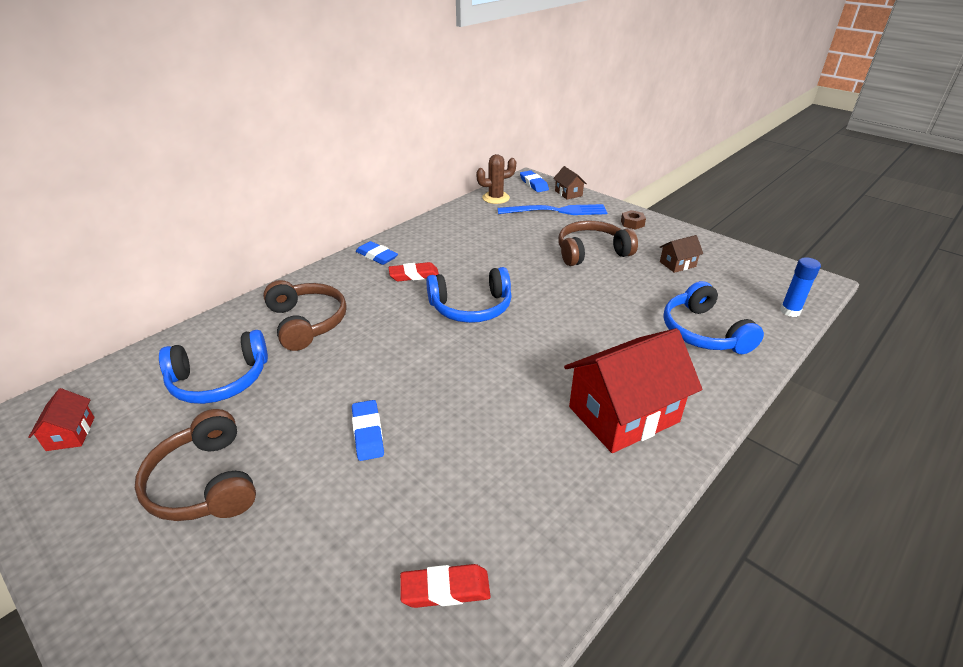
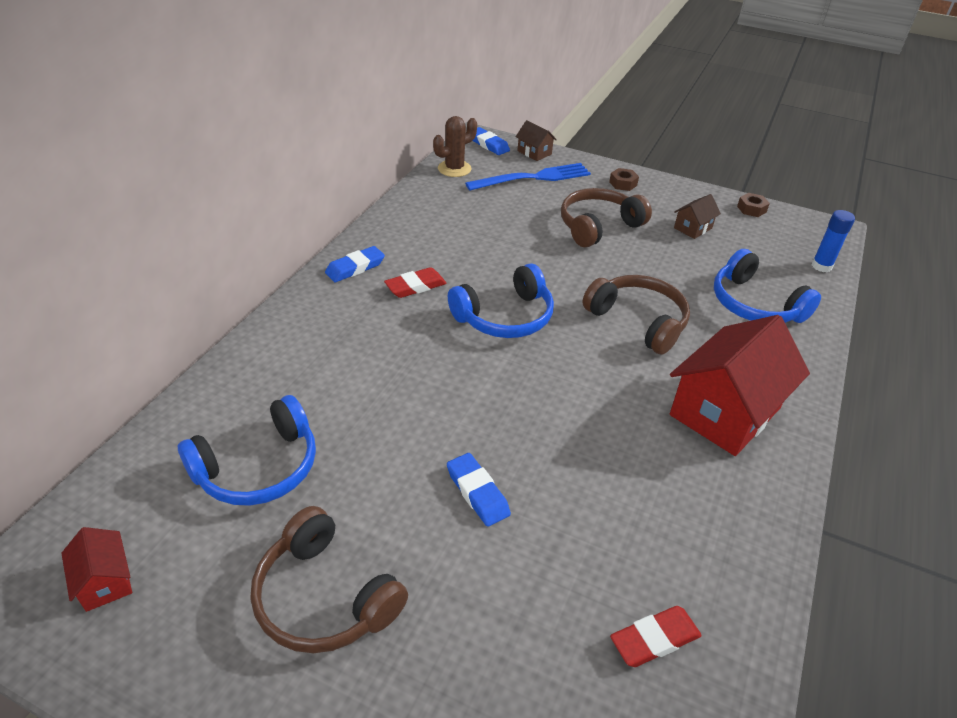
camera: 20 degrees left, 5 degrees up
(307, 322) = (322, 371): brown headphones -> brown headphones (638, 321)
(377, 256) = (355, 268): blue eraser -> blue eraser turned 60 degrees counterclockwise
(743, 256) = (751, 209): none -> brown nut

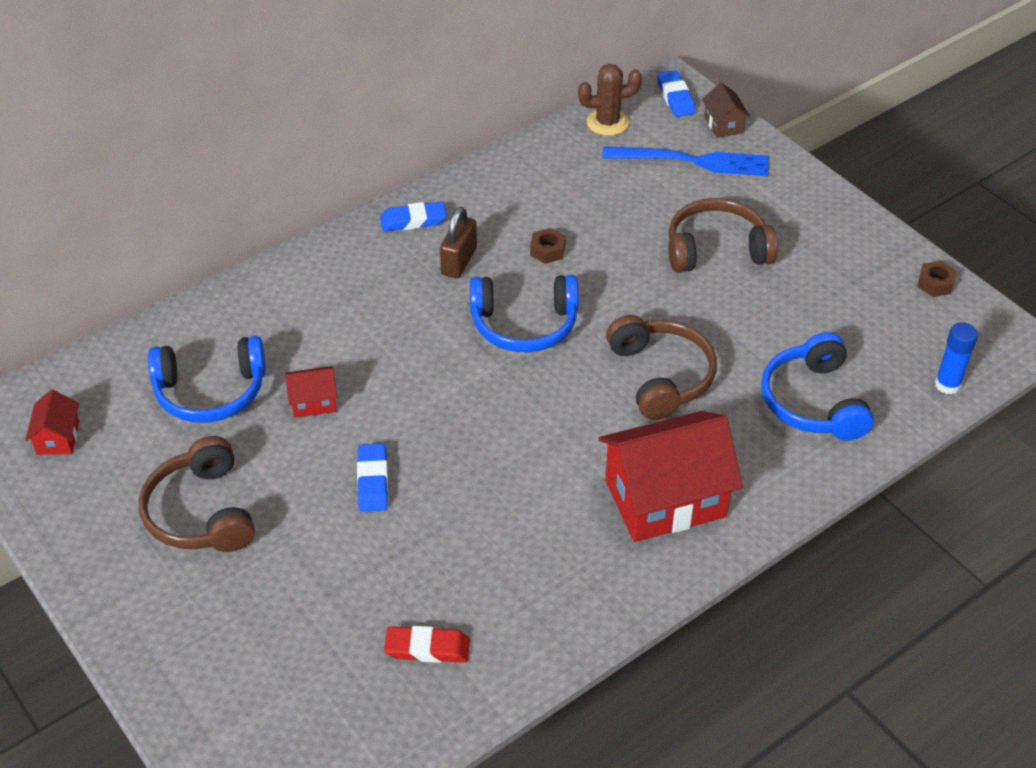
camera: 30 degrees right, 5 degrees up
(369, 440) = (313, 402): none -> red house
(415, 286) = (459, 261): red eraser -> brown padlock
(623, 183) = (799, 200): brown nut -> brown nut (547, 250)
(693, 228) = (831, 286): brown house -> none

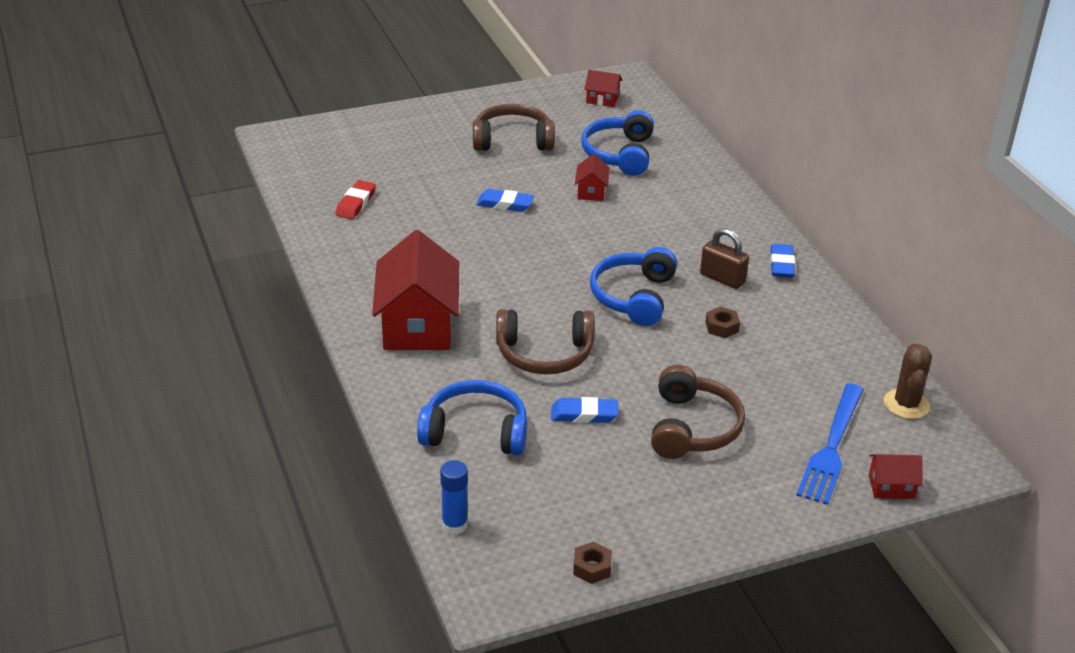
camera: 105 degrees right, 10 degrees down
(675, 97) = (945, 463): blue eraser -> blue eraser (584, 414)
(723, 124) = (891, 487): brown house -> red house

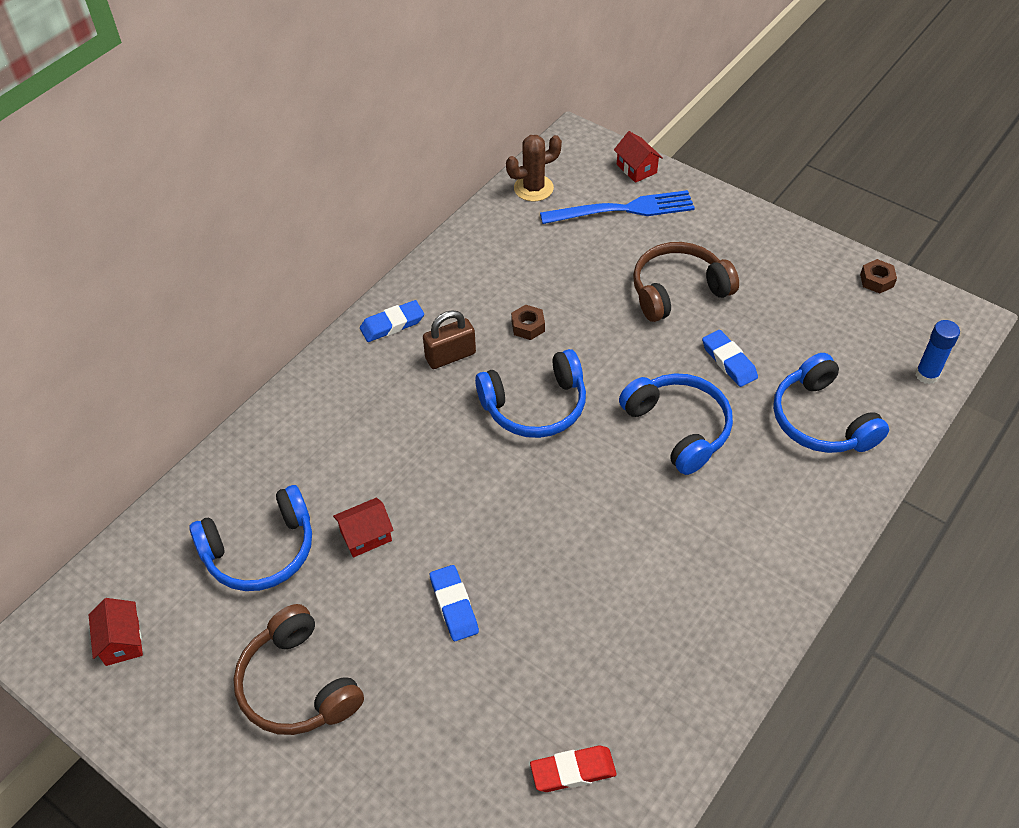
camera: 120 degrees left, 15 degrees up
(417, 325) = (731, 551): red house -> none
(544, 354) = (678, 428): brown headphones -> blue headphones
(722, 278) = (450, 356): brown padlock -> brown padlock turned 60 degrees clockwise

